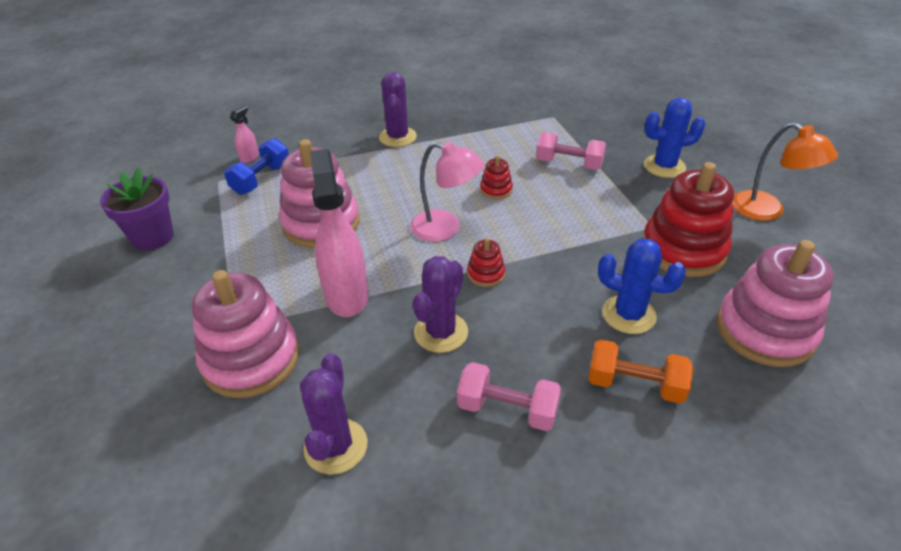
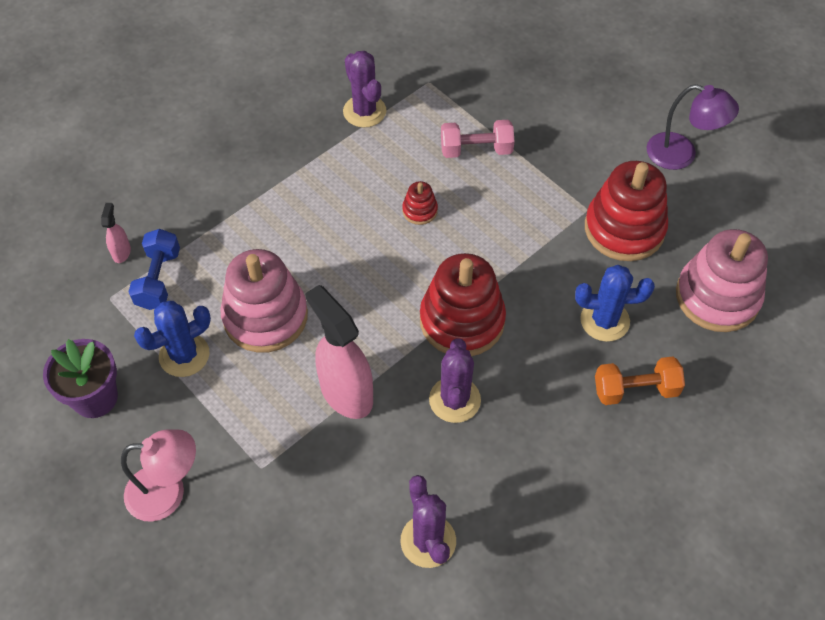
camera: 25 degrees left, 15 degrees up
(251, 359) = (301, 493): pink stacking toy -> none
(397, 137) = (274, 167): purple cactus -> purple cactus (364, 111)
(445, 228) = (395, 279): pink lamp -> pink lamp (168, 492)
(486, 274) = (462, 321): red stacking toy -> red stacking toy, size x2.25
(507, 409) = (547, 452): pink dumbbell -> none
(664, 166) = (570, 124): blue cactus -> blue cactus (184, 355)
(767, 211) = (681, 155): orange lamp -> purple lamp

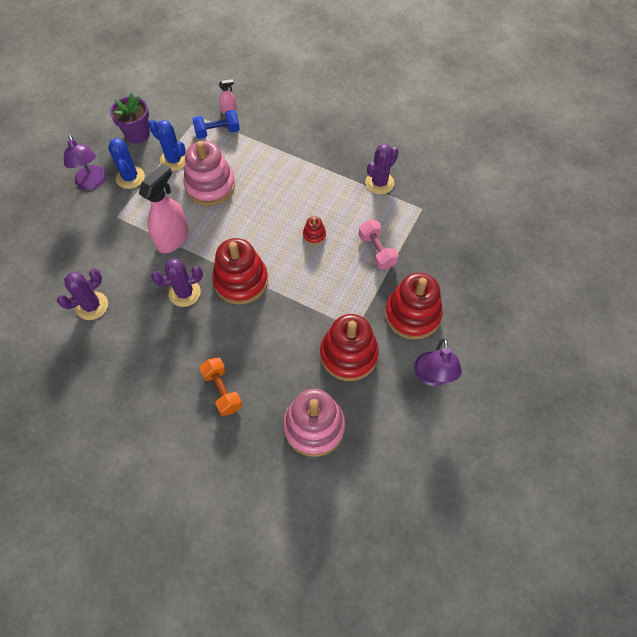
camera: 70 degrees right, 5 degrees up
(168, 492) = (93, 183): pink lamp -> purple lamp
(587, 145) = (412, 314): none -> red stacking toy
(604, 320) = (269, 360): blue cactus -> blue cactus (130, 177)

